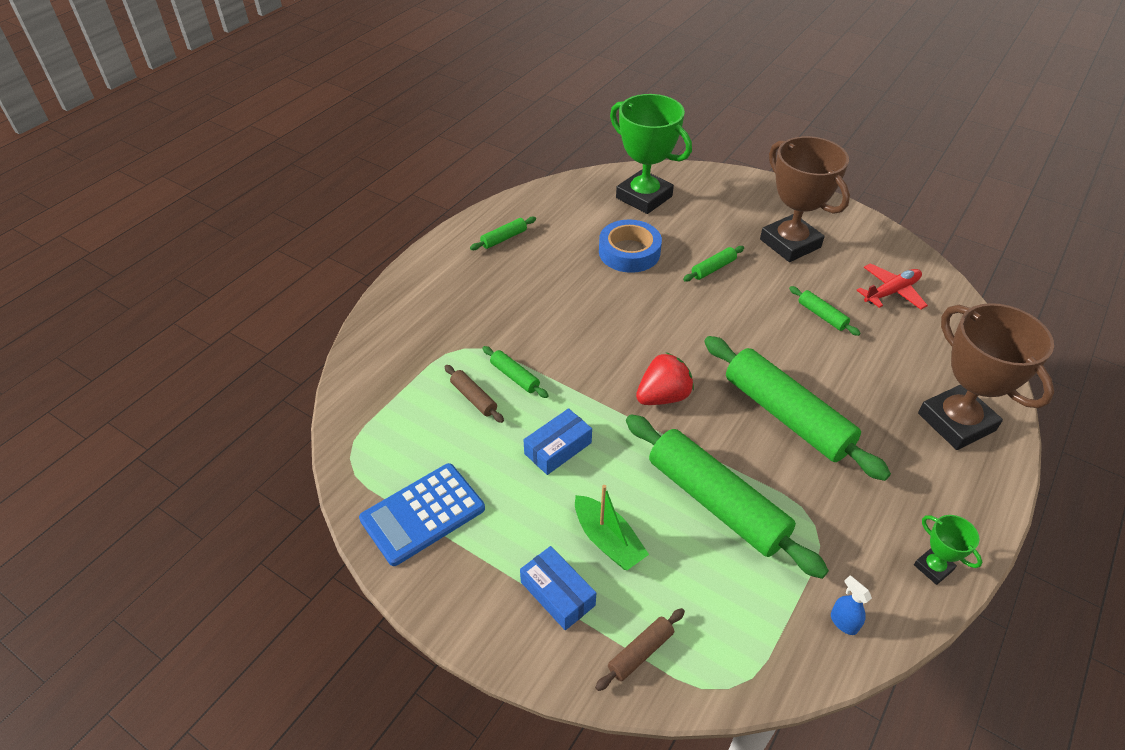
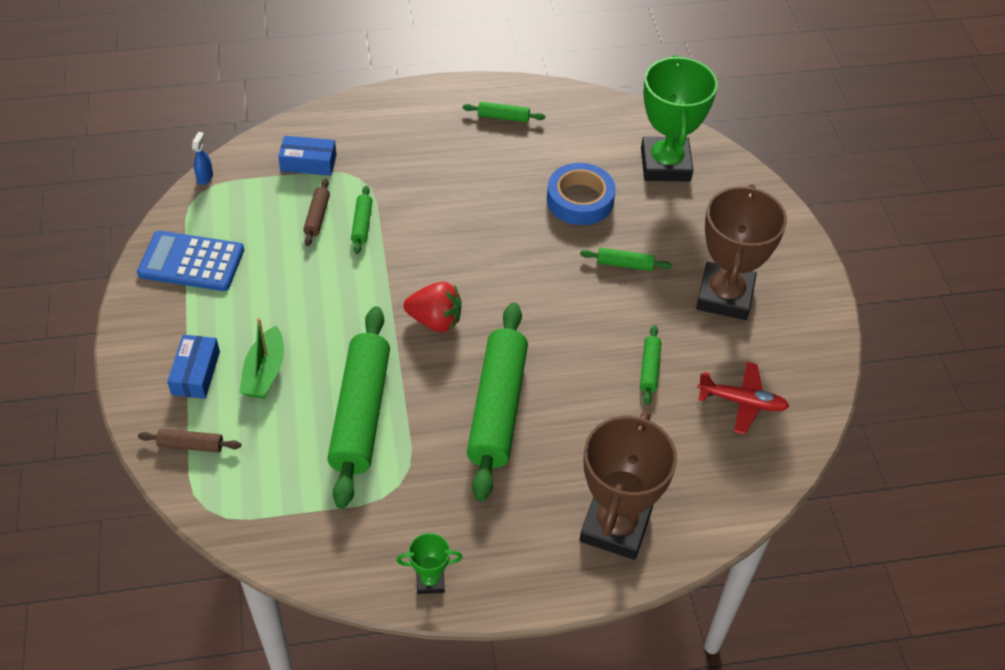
camera: 45 degrees right, 5 degrees up
(558, 448) = (319, 293): blue box -> blue box (308, 163)
(843, 622) = (322, 548): blue spray bottle -> blue spray bottle (205, 177)
(933, 567) = (430, 581): green trophy -> green trophy turned 75 degrees clockwise

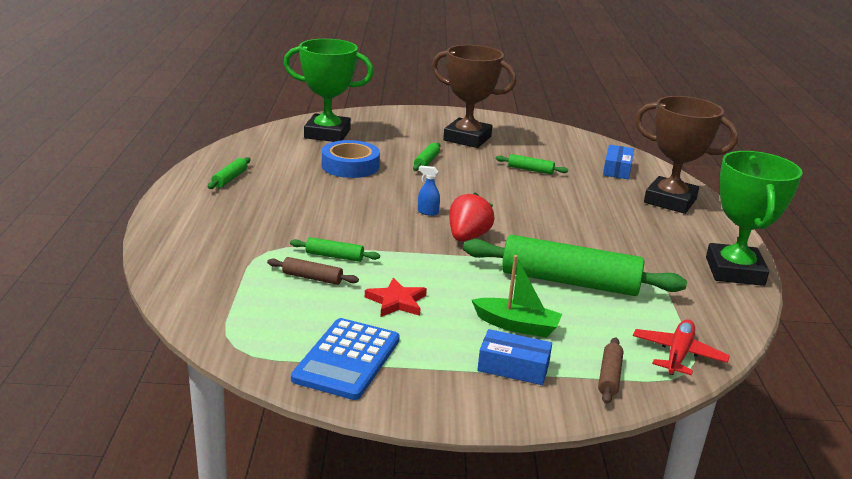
camera: 80 degrees left, 25 degrees down
(205, 177) = (209, 340): blue spray bottle -> blue spray bottle (427, 212)
(289, 280) = (396, 301): none -> red star
(308, 163) = (228, 275): blue box -> blue box (617, 169)
(430, 581) = (734, 271): green trophy -> green trophy, size x2.22
(497, 408) = (565, 225): green rolling pin -> none
(742, 402) = (562, 149): red plane -> red plane (678, 354)

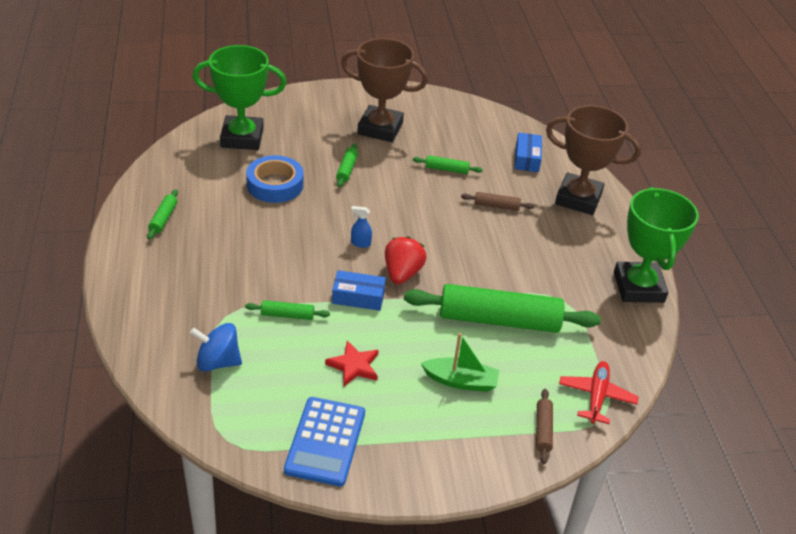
camera: 10 degrees left, 15 degrees up
(247, 284) = (218, 362): none -> blue spinning top
(312, 278) = (274, 346): brown rolling pin -> brown rolling pin (496, 206)
(513, 367) = (464, 430): blue box -> blue box (358, 297)

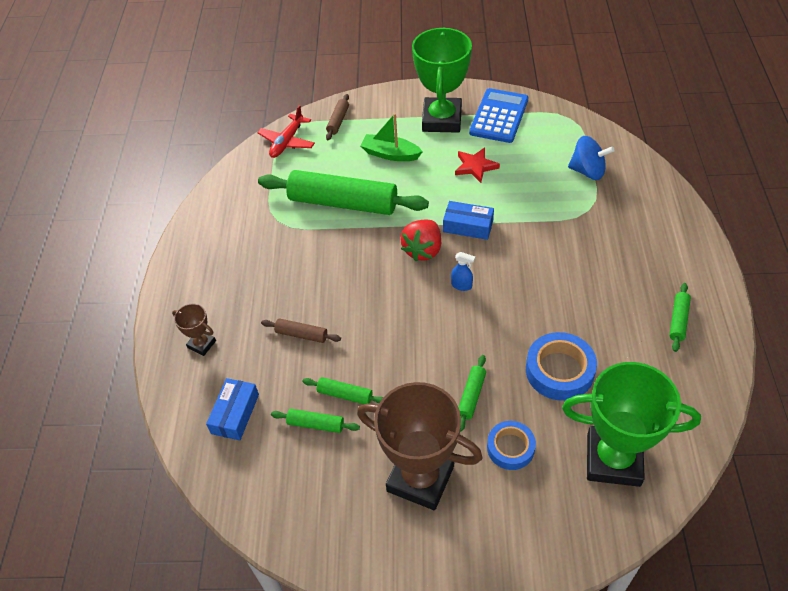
camera: 165 degrees left, 10 degrees up
(287, 315) = (533, 210): green rolling pin -> green rolling pin (315, 424)
(316, 143) = (510, 448): none -> blue tape
(578, 199) = (202, 344): brown trophy -> brown trophy, size x0.45
(638, 287) = (198, 232): green trophy -> green trophy (442, 120)

